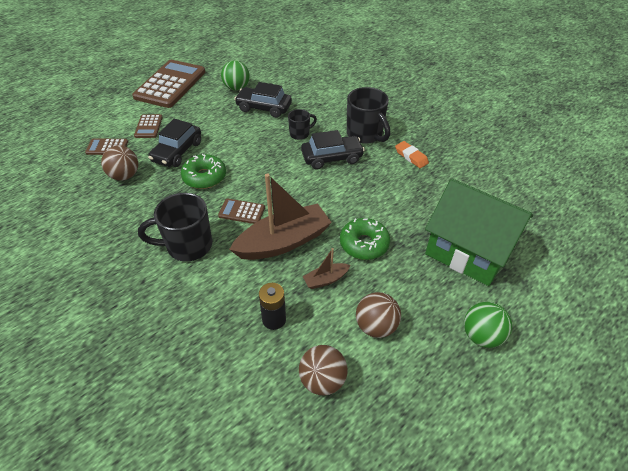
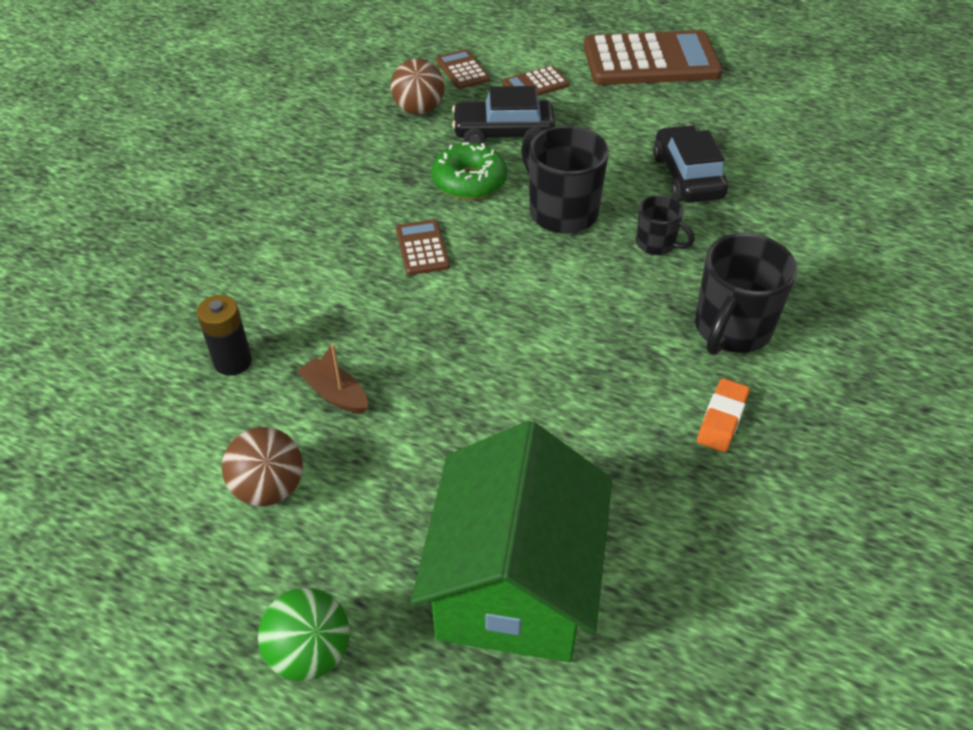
camera: 65 degrees right, 0 degrees up
(188, 246) = (324, 222): black mug -> black mug (561, 211)
(237, 88) = (711, 127): green ball -> none
(283, 242) = (387, 317): brown boat -> none
(322, 380) = (147, 453): brown ball -> none
(332, 158) = (626, 306): black car -> none
(364, 244) = (439, 418): green donut -> none

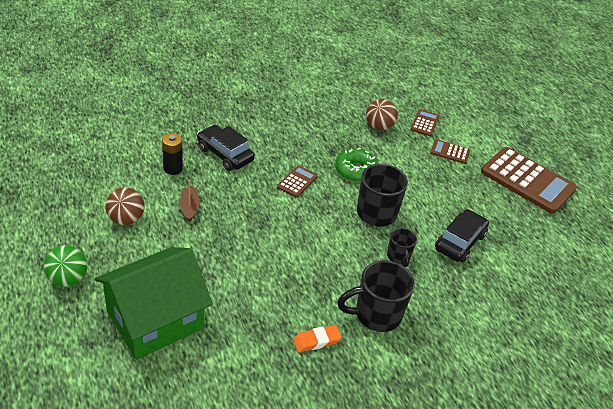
camera: 40 degrees right, 5 degrees down
(503, 133) = (401, 162): black car -> black car (225, 154)

